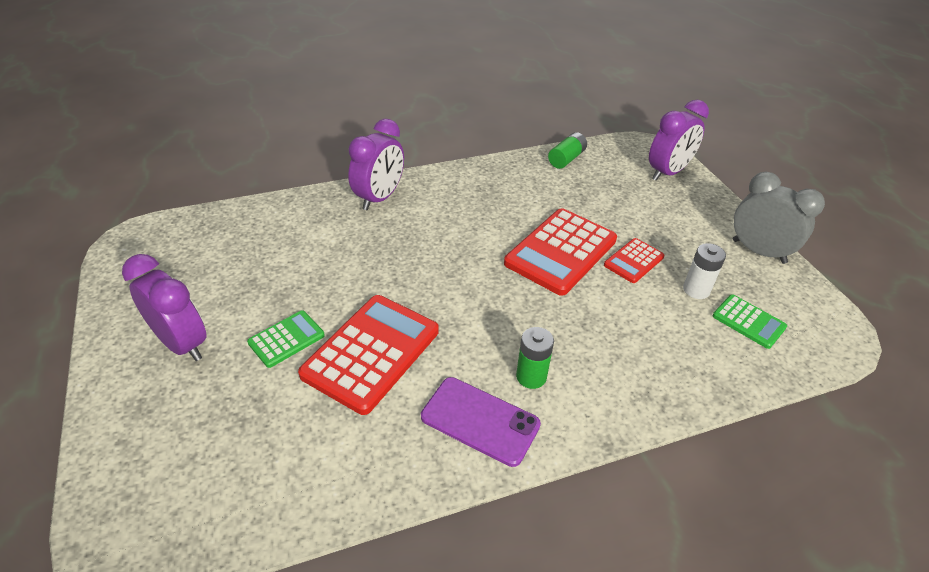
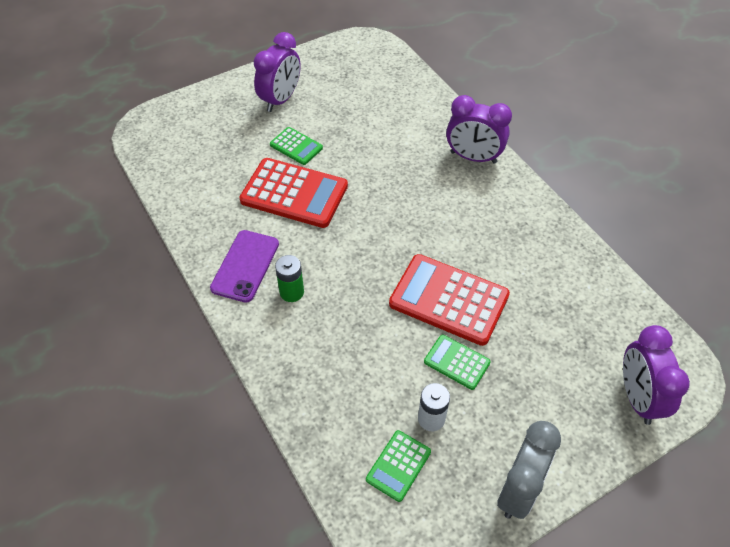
camera: 80 degrees right, 10 degrees up
(566, 159) = (612, 292): green battery -> none
(633, 261) = (456, 362): red calculator -> green calculator
(667, 172) = (637, 397): purple clock -> purple clock turned 45 degrees clockwise

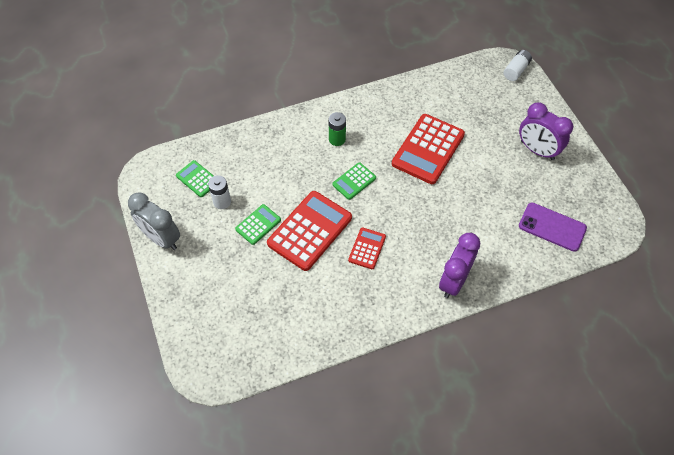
camera: 100 degrees right, 5 degrees up
(155, 120) = (516, 70): none -> white battery
(245, 266) = (364, 116): purple phone -> purple phone (552, 227)
(296, 146) = (479, 155): green calculator -> green calculator (354, 181)
(456, 237) = (367, 248): none -> red calculator
(637, 397) = (199, 331): purple clock -> none

